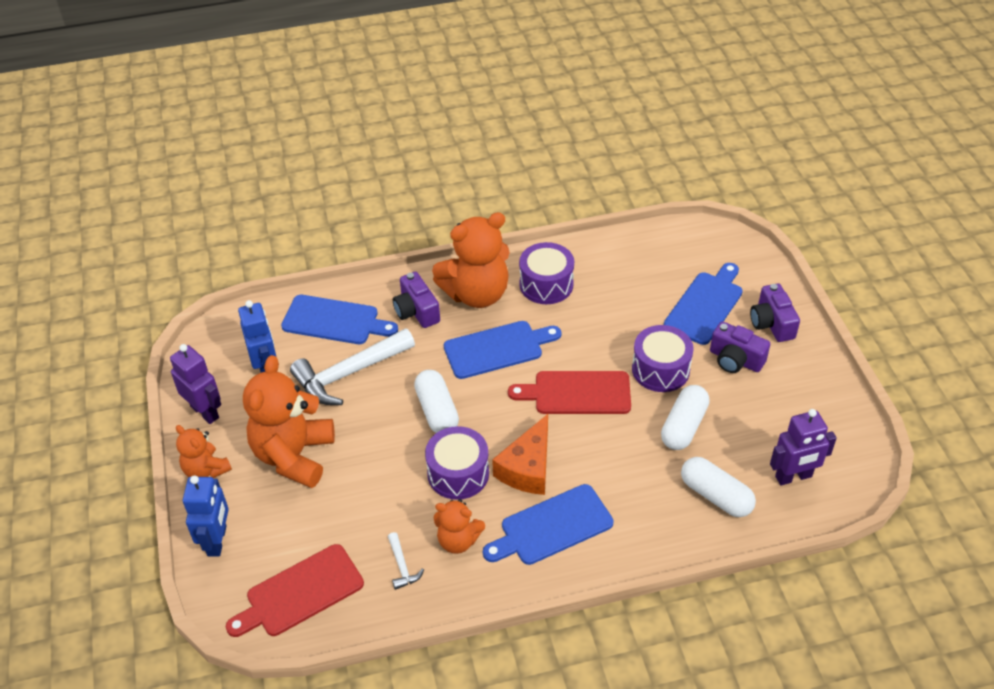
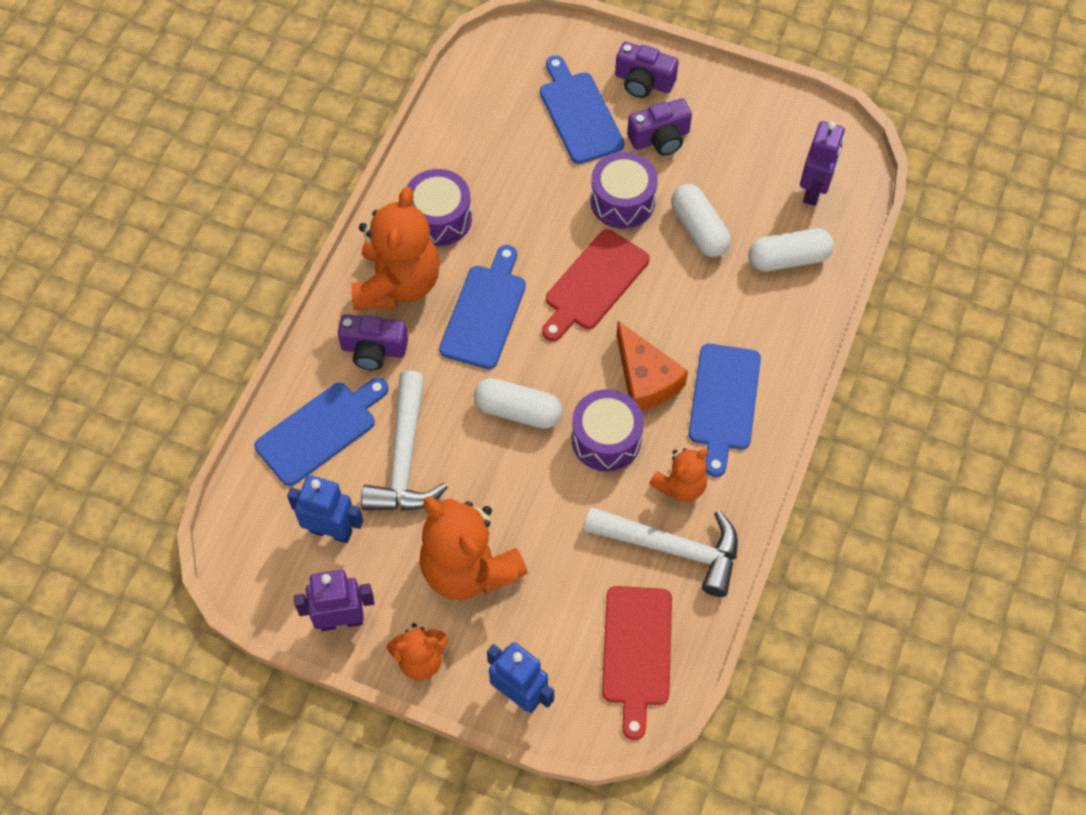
camera: 55 degrees left, 15 degrees up
(402, 566) = (673, 548): white hammer -> white hammer, size x2.30

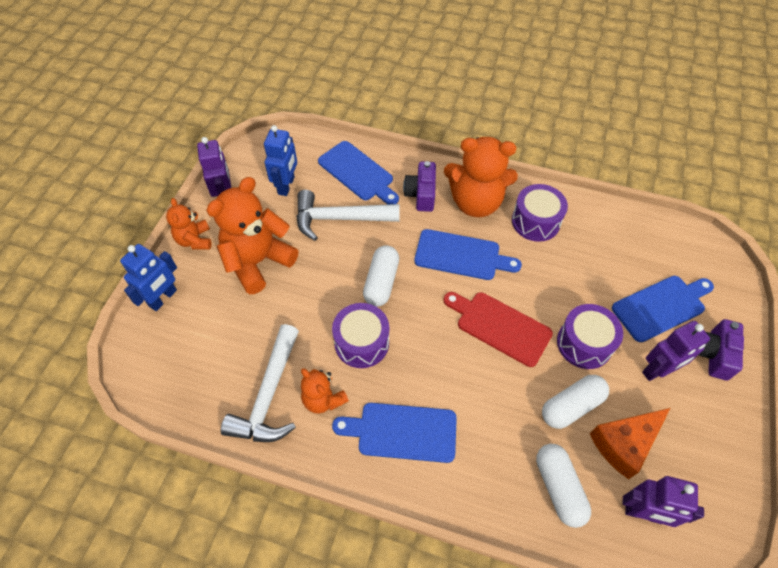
camera: 85 degrees right, 5 degrees down
(637, 652) = (186, 373): red cutting board -> none
(645, 379) = (417, 369): orange cheese -> orange cheese (624, 443)
(660, 138) = (657, 370): purple camera -> purple robot

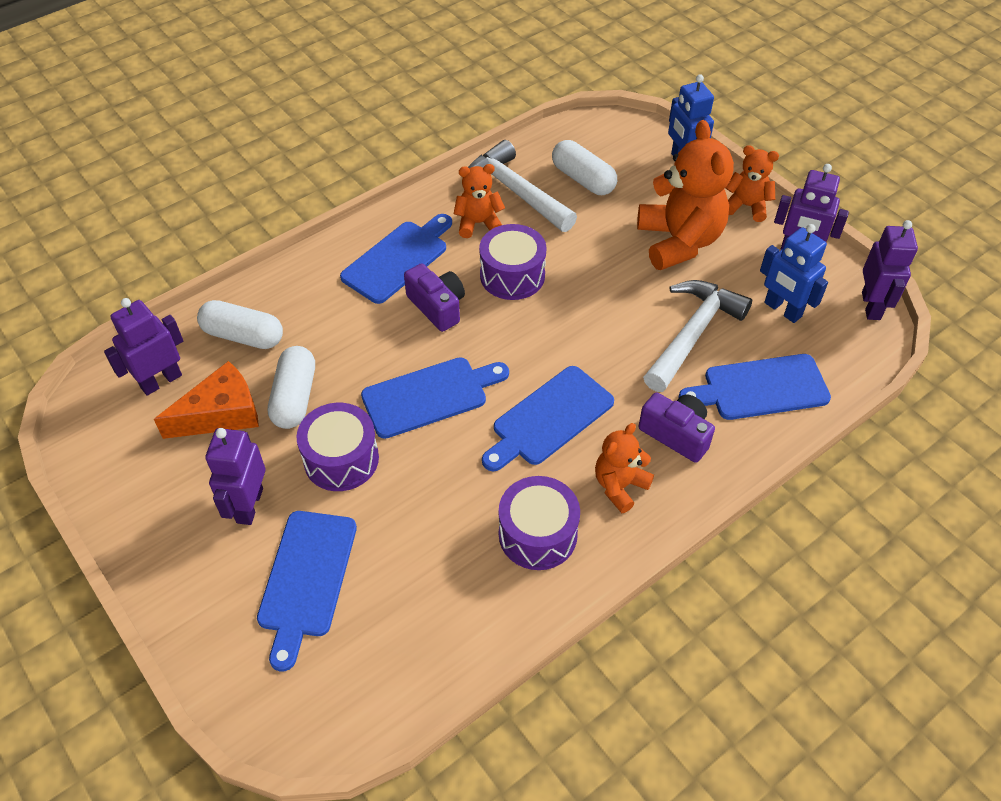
camera: 125 degrees right, 5 degrees down
(254, 149) = (871, 306): none -> purple robot
(381, 282) = (571, 326): white capsule -> white capsule (583, 179)
(475, 202) = (619, 486): orange teddy bear -> orange teddy bear, size x0.55
(499, 327) = (429, 396): red cutting board -> blue cutting board
(624, 443) = (221, 414): orange cheese -> orange cheese turned 60 degrees clockwise
(713, 354) = (207, 581): purple camera -> purple camera (437, 306)

